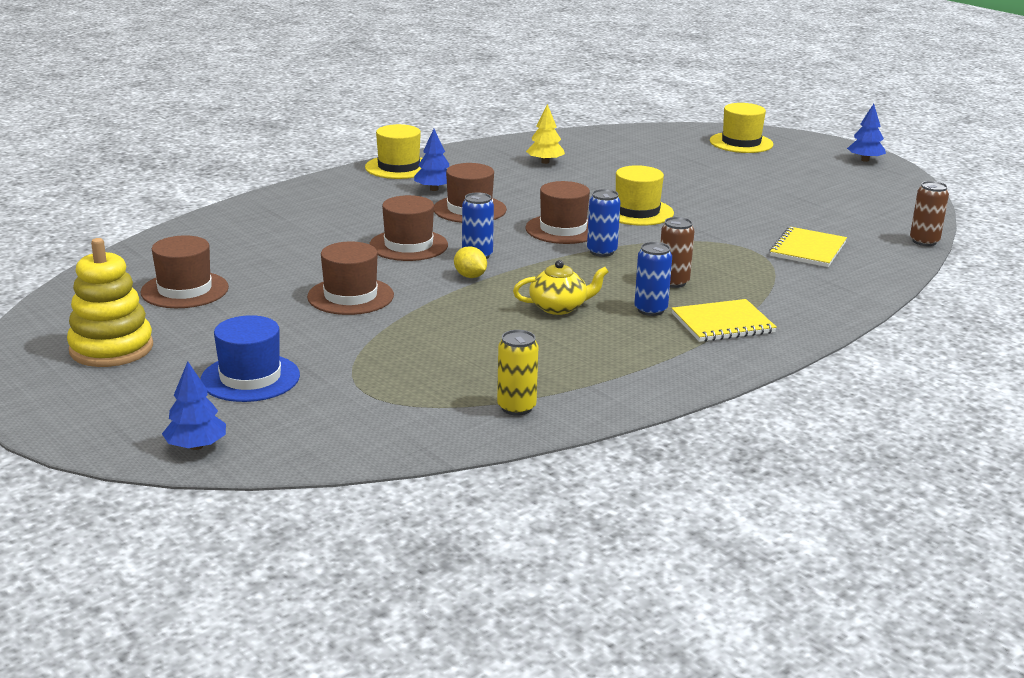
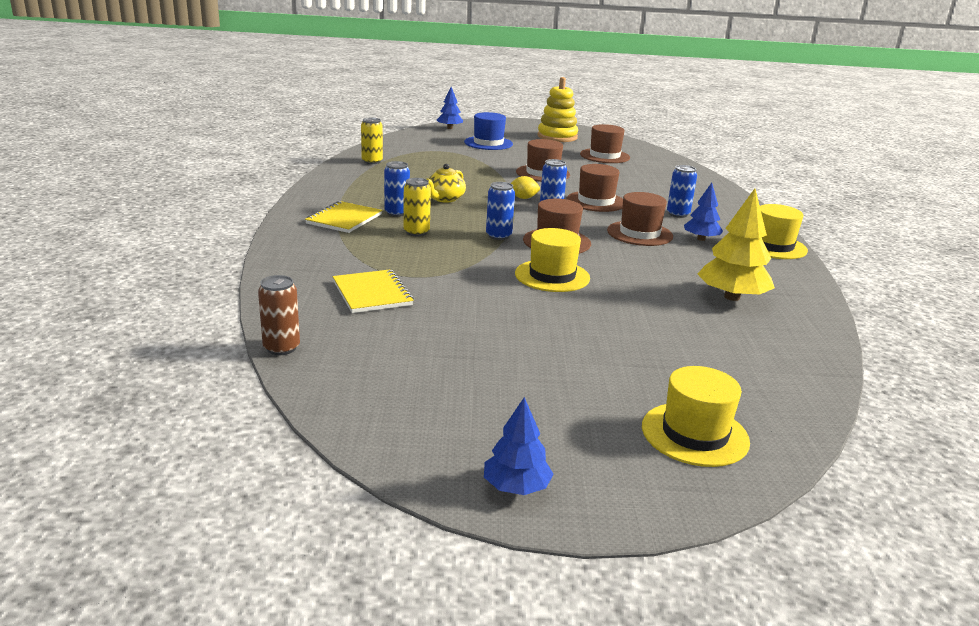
camera: 130 degrees right, 0 degrees up
(376, 209) = (678, 214): none -> blue can
(545, 162) = (732, 297): yellow tree -> yellow tree, size x1.64
(673, 282) = (416, 232): brown can -> yellow can

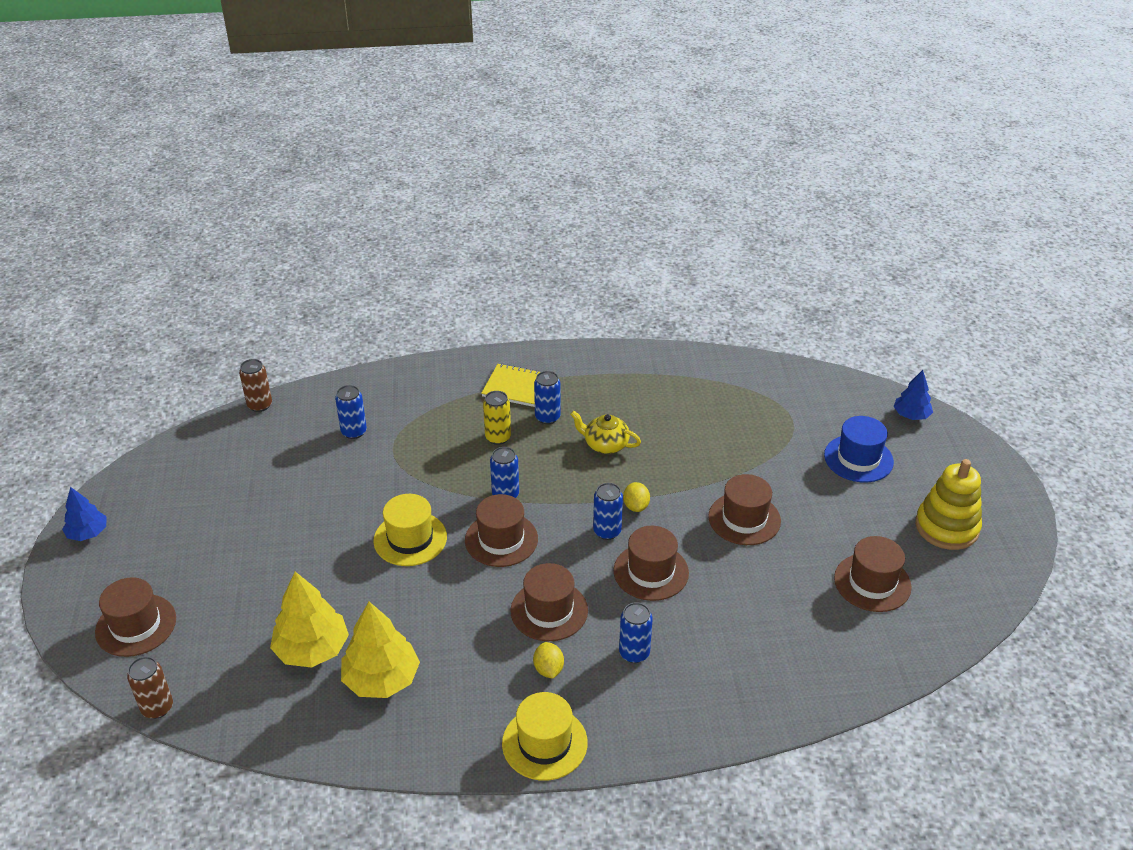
camera: 85 degrees right, 15 degrees up
(372, 161) = (712, 374): yellow can -> none
(372, 293) = (354, 432): yellow notebook -> blue can
(694, 434) = (136, 625): yellow hat -> brown hat
(701, 239) = (548, 669): blue tree -> yellow lemon
(705, 326) = (312, 649): none -> yellow tree
(815, 414) = (157, 708): none -> brown can

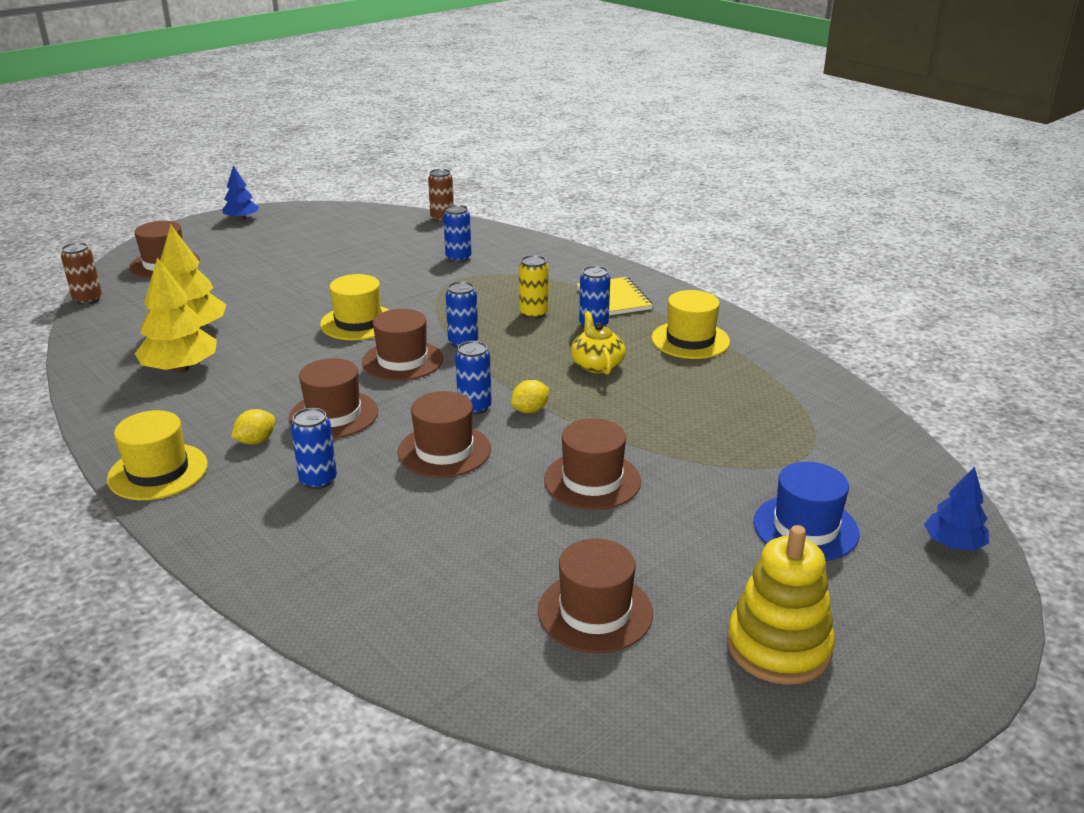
camera: 55 degrees right, 10 degrees down
(614, 385) = (690, 340): none -> yellow hat

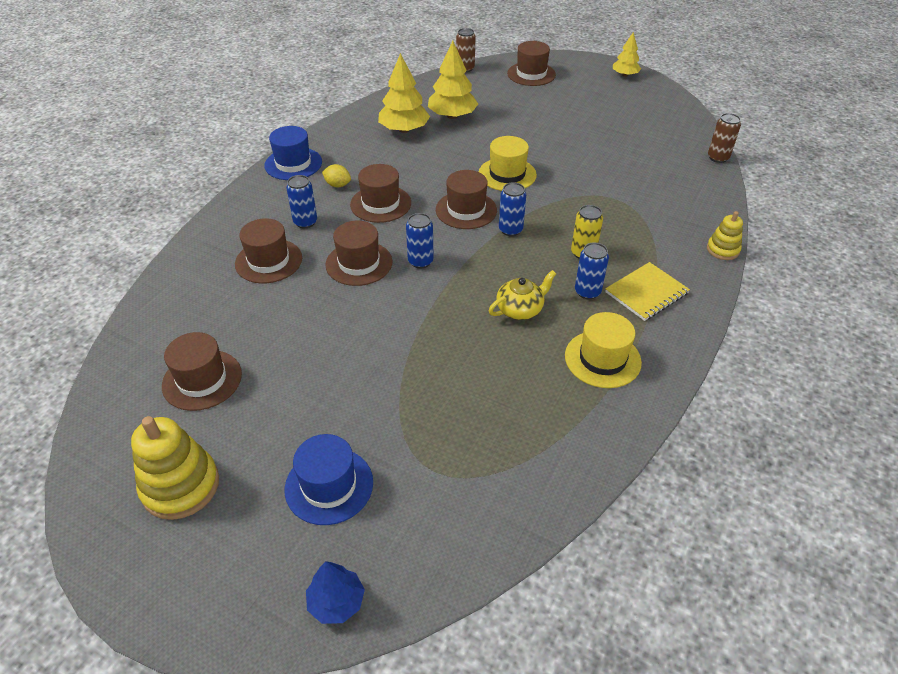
camera: 70 degrees right, 15 degrees up
(158, 472) = (293, 164): yellow hat -> blue hat
(242, 219) = (625, 75): blue tree -> yellow tree
(458, 258) = (650, 187): blue can -> none
(530, 410) = (430, 289): yellow lemon -> none
(578, 253) = (722, 250): none -> yellow stacking toy
(592, 480) = (350, 345): brown hat -> brown hat (268, 261)

